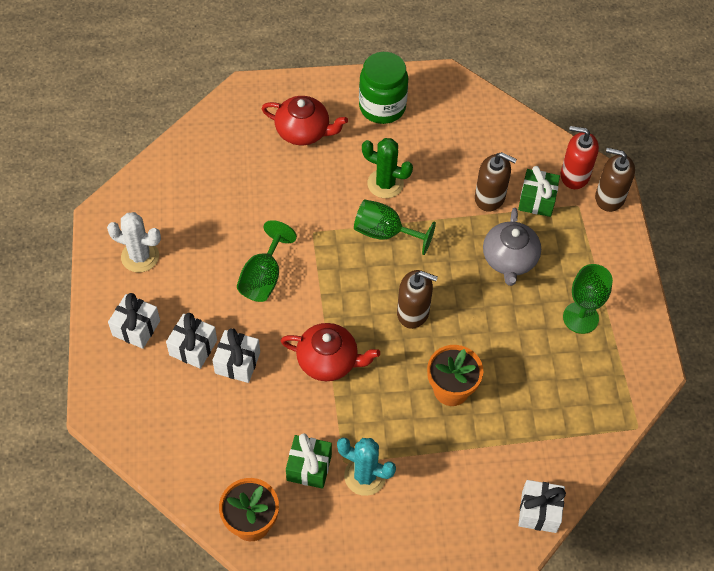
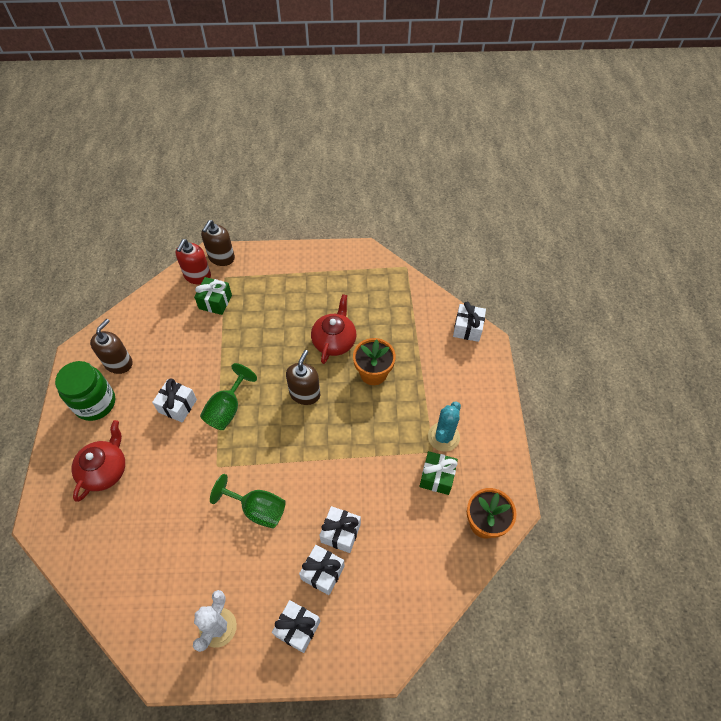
camera: 85 degrees left, 0 degrees up
(329, 361) = (344, 458): red teapot -> red teapot (334, 341)
(385, 184) = (177, 406): green cactus -> white gift
(490, 197) = (206, 332): brown soap dispenser -> brown soap dispenser (118, 363)
(509, 260) = (266, 325): grey teapot -> none
(580, 318) = (320, 287): green goblet -> none

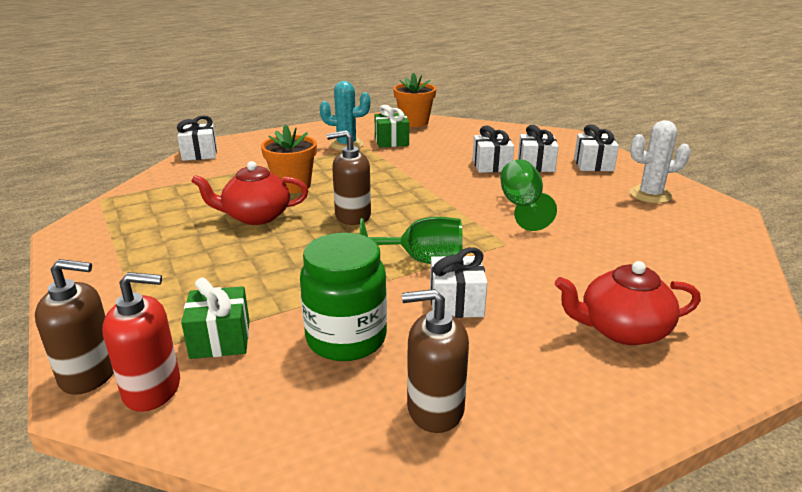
camera: 115 degrees left, 30 degrees down
(95, 403) = (539, 398): green jar -> green jar (346, 338)

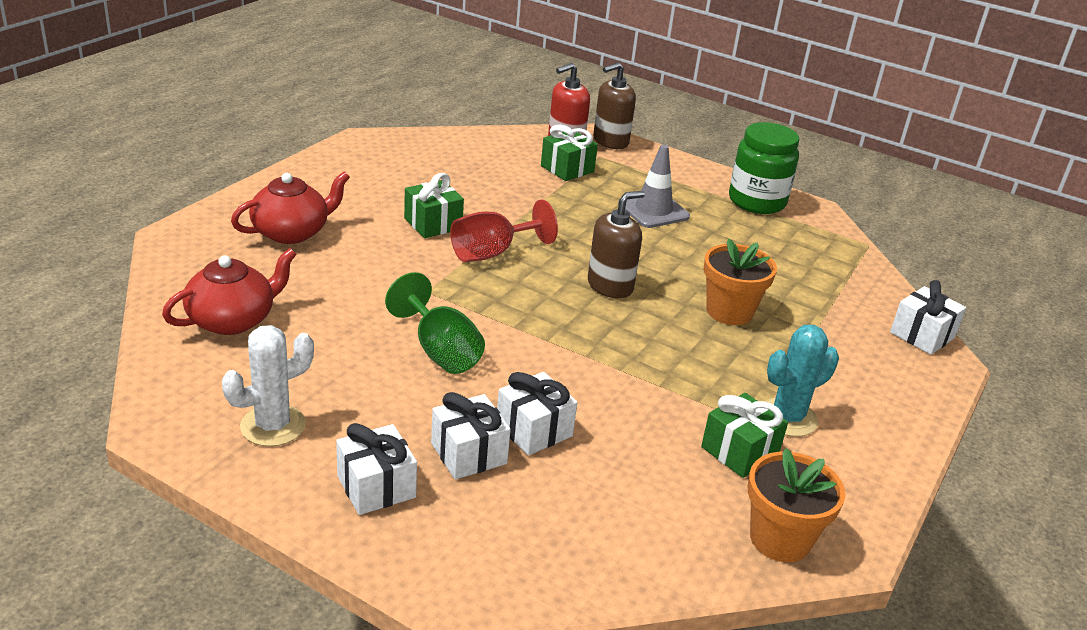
camera: 145 degrees right, 5 degrees up
(214, 264) = (653, 210): none -> grey traffic cone
(255, 216) = (698, 261): red teapot -> red teapot (233, 320)
(346, 338) = (489, 185): green jar -> green jar (757, 201)
(422, 260) = (492, 253): green goblet -> red goblet
(435, 408) = (400, 165): brown soap dispenser -> none
(456, 303) = (433, 224): white gift -> green gift

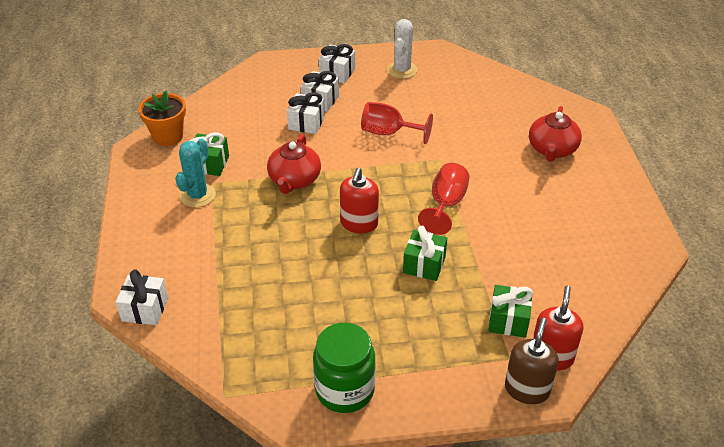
camera: 145 degrees right, 10 degrees up
(233, 320) = (488, 95): red teapot -> red teapot (294, 180)
(433, 224) = (504, 203): green gift -> green gift (424, 265)
(440, 351) = (388, 133): green goblet -> red goblet
(610, 286) = (359, 223): brown soap dispenser -> red soap dispenser
(653, 210) = (404, 316): grey traffic cone -> none
(729, 311) = (277, 249): orange flower pot -> none

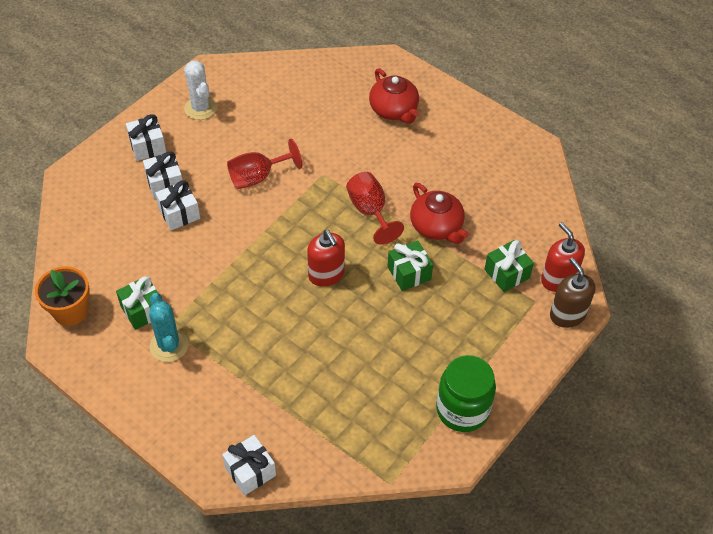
camera: 45 degrees left, 10 degrees up
(294, 180) = (232, 273): red teapot -> red teapot (437, 227)

